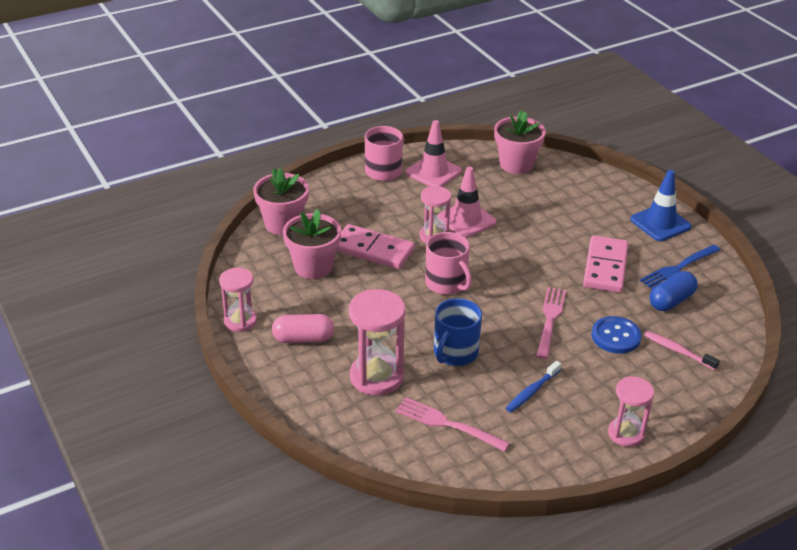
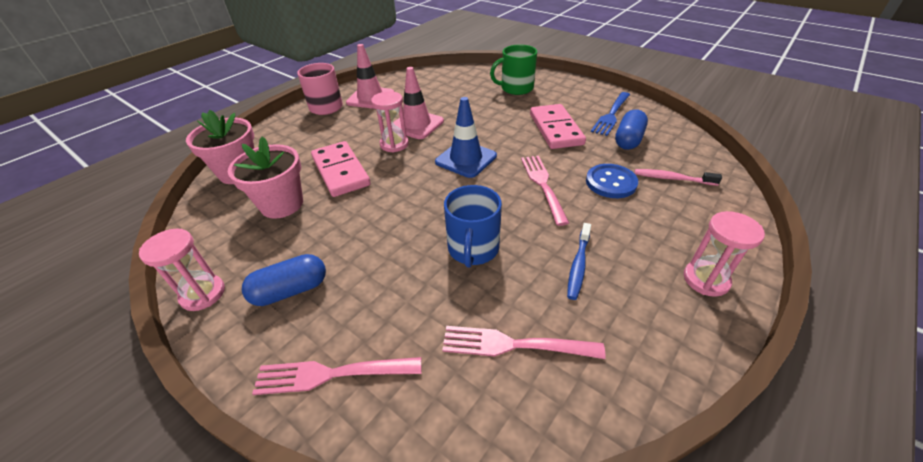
camera: 20 degrees left, 5 degrees up
(303, 339) = (290, 290): pink capsule -> blue capsule
(317, 400) = (333, 374): none -> pink fork
(373, 250) = (340, 171): pink domino -> pink domino turned 60 degrees clockwise
(376, 377) = (398, 310): pink hourglass -> none
(446, 283) = (427, 181): pink mug -> none
(516, 164) = (435, 78): pink flower pot -> none
(599, 204) = (516, 88): none -> green mug
(660, 223) = (570, 89): blue traffic cone -> blue traffic cone (466, 159)

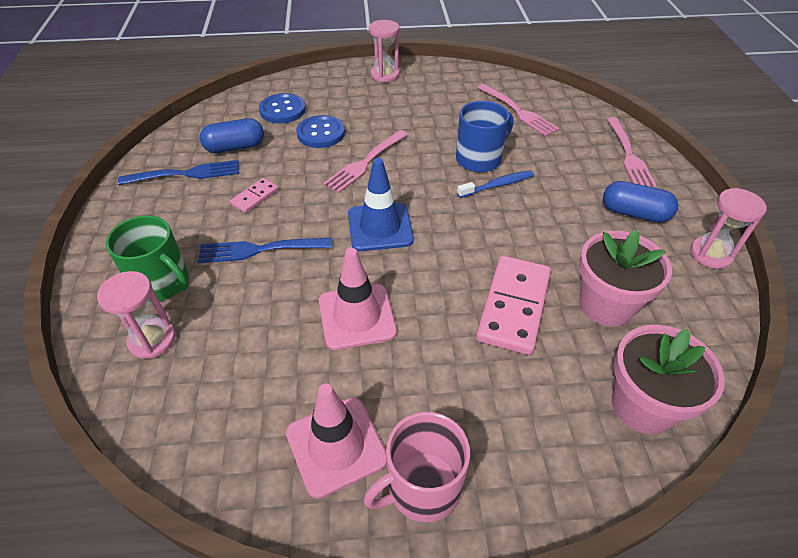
camera: 135 degrees left, 5 degrees up
(333, 374) = (628, 155): pink fork -> pink fork turned 45 degrees clockwise
(394, 144) = (419, 303): pink hourglass -> pink hourglass (152, 340)
(503, 117) = (261, 249): none -> blue fork
(556, 129) = (255, 197): pink domino -> pink domino, size x0.50
(578, 265) = (432, 114): blue toothbrush -> blue toothbrush (497, 185)
(672, 178) = (282, 110): pink toothbrush -> blue button

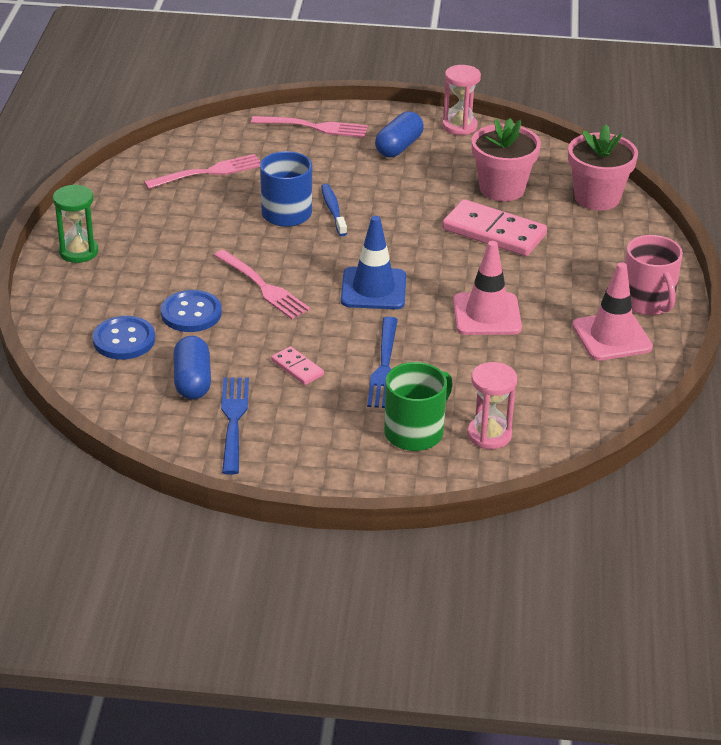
camera: 80 degrees left, 10 degrees down
(385, 75) = (78, 252): pink hourglass -> green hourglass

